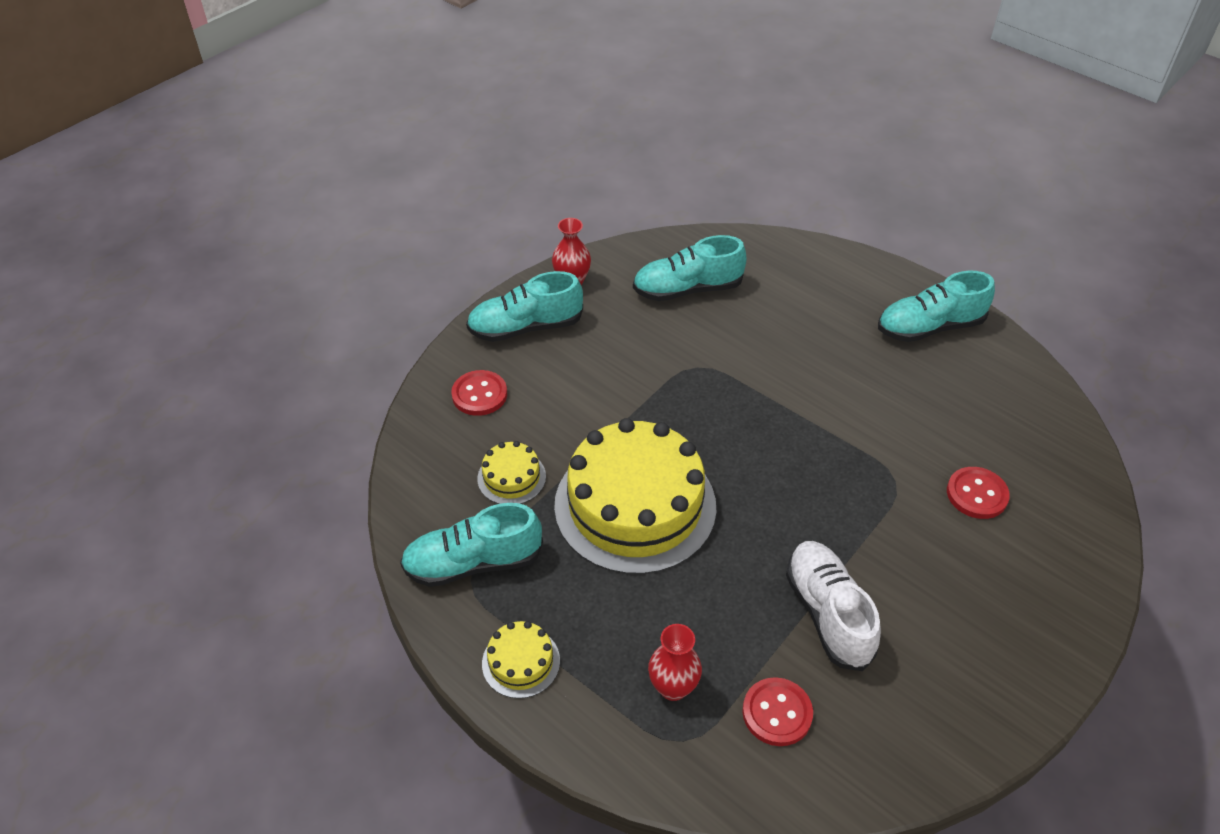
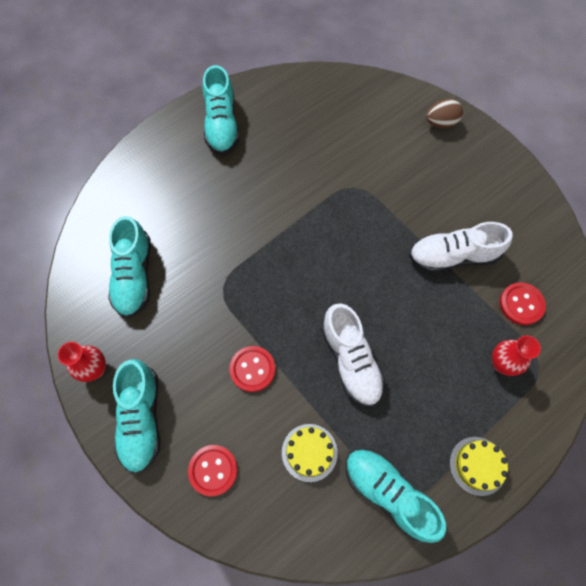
camera: 80 degrees left, 20 degrees up
(473, 563) = (389, 493): turquoise shoe -> turquoise shoe turned 135 degrees clockwise
(635, 505) = (351, 360): yellow cake -> white shoe
(977, 494) = (372, 146): red button -> red button (252, 369)
(1066, 581) = (441, 123): none -> brown egg

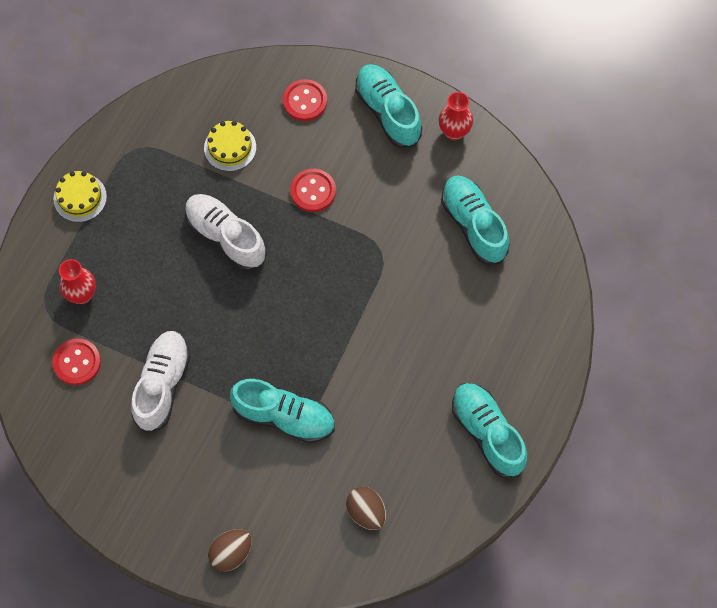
camera: 155 degrees right, 0 degrees up
(334, 111) = (366, 512): none -> brown egg
(389, 493) = (149, 145): turquoise shoe -> turquoise shoe (284, 417)
(453, 256) = (162, 385): white shoe -> white shoe turned 45 degrees counterclockwise

